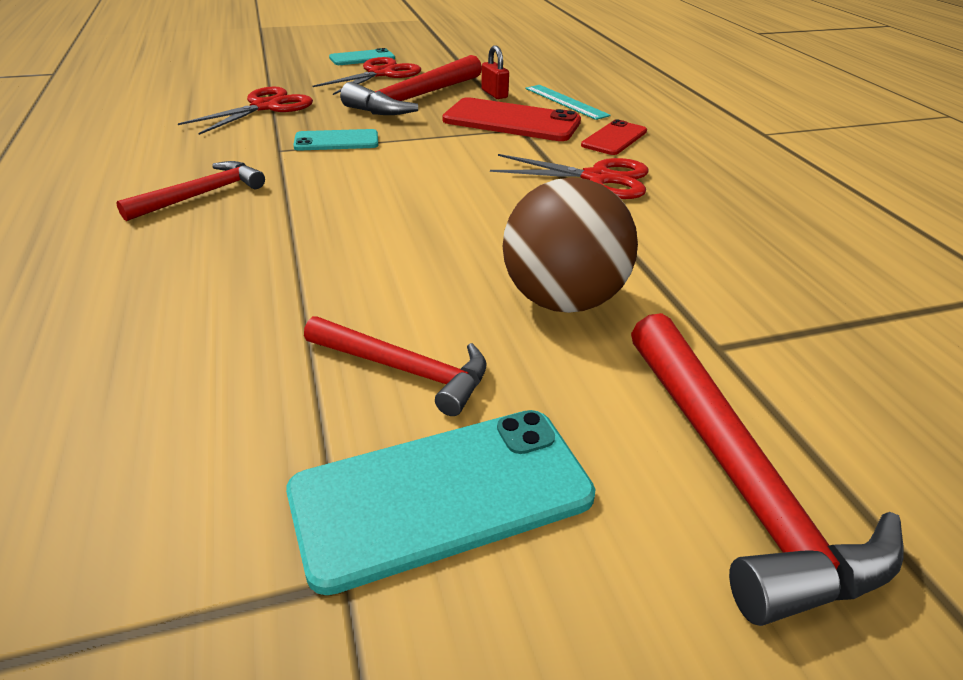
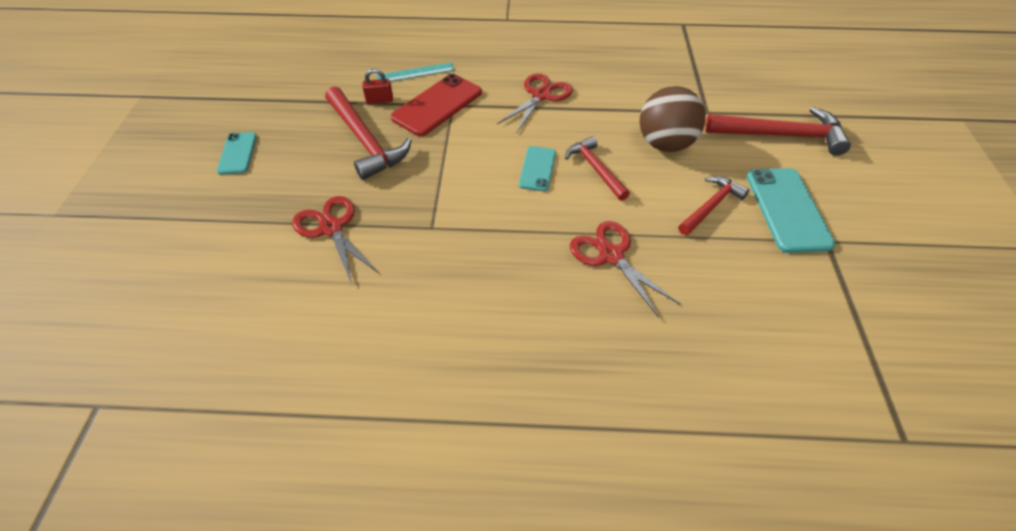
camera: 70 degrees left, 15 degrees up
(202, 195) = (496, 274): red hammer -> red hammer (595, 169)
(336, 141) = (430, 194): turquoise phone -> turquoise phone (537, 169)
(380, 74) = (291, 149): red scissors -> red scissors (611, 255)
(614, 138) = (488, 72): red phone -> none

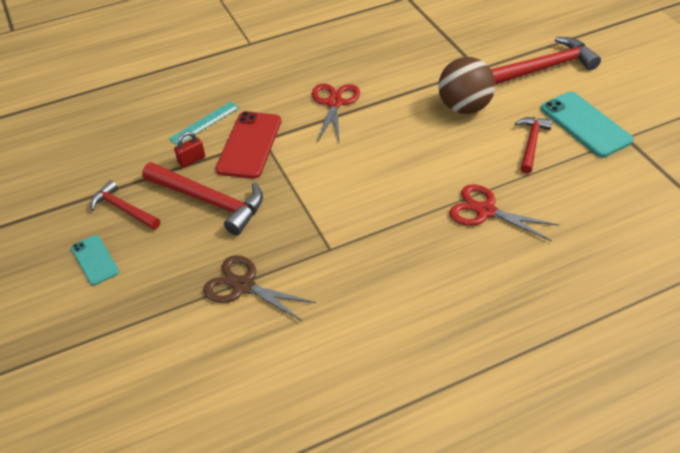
camera: 25 degrees left, 5 degrees down
(331, 228) = (243, 286): red scissors -> brown scissors
(537, 169) = (379, 166): turquoise phone -> none
(595, 169) = (425, 148): red hammer -> red hammer (123, 209)

